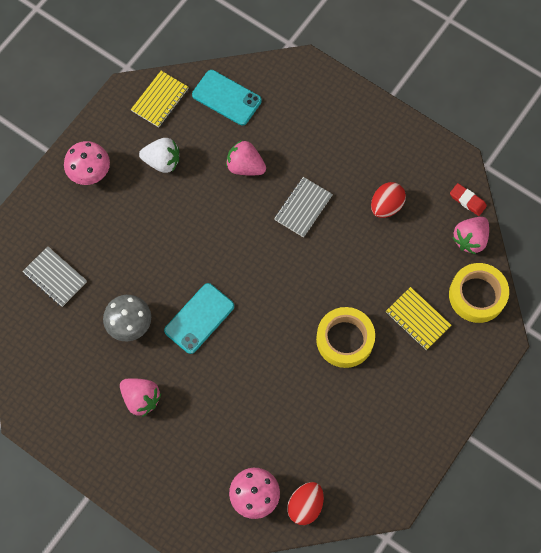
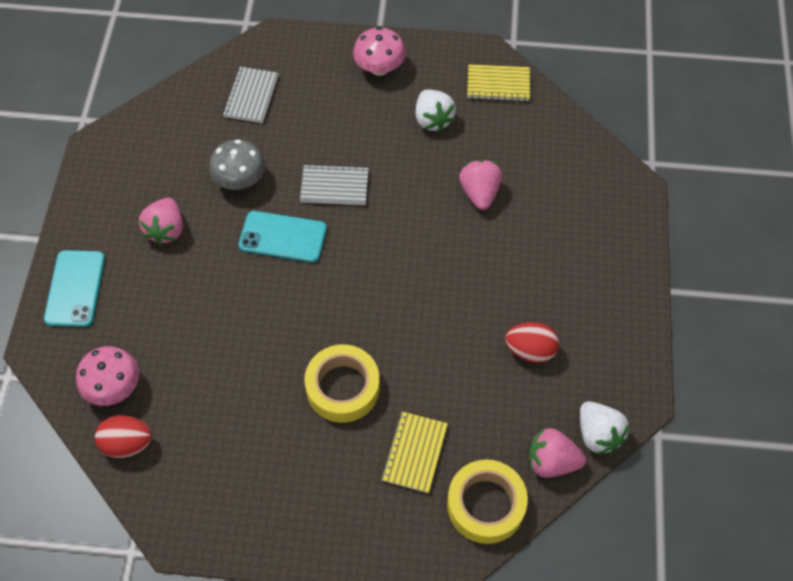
camera: 60 degrees right, 10 degrees down
(226, 98) = (544, 138): turquoise phone -> turquoise phone (75, 288)
(303, 207) = (470, 269): grey notebook -> grey notebook (334, 186)
(467, 201) = (598, 434): red eraser -> white strawberry

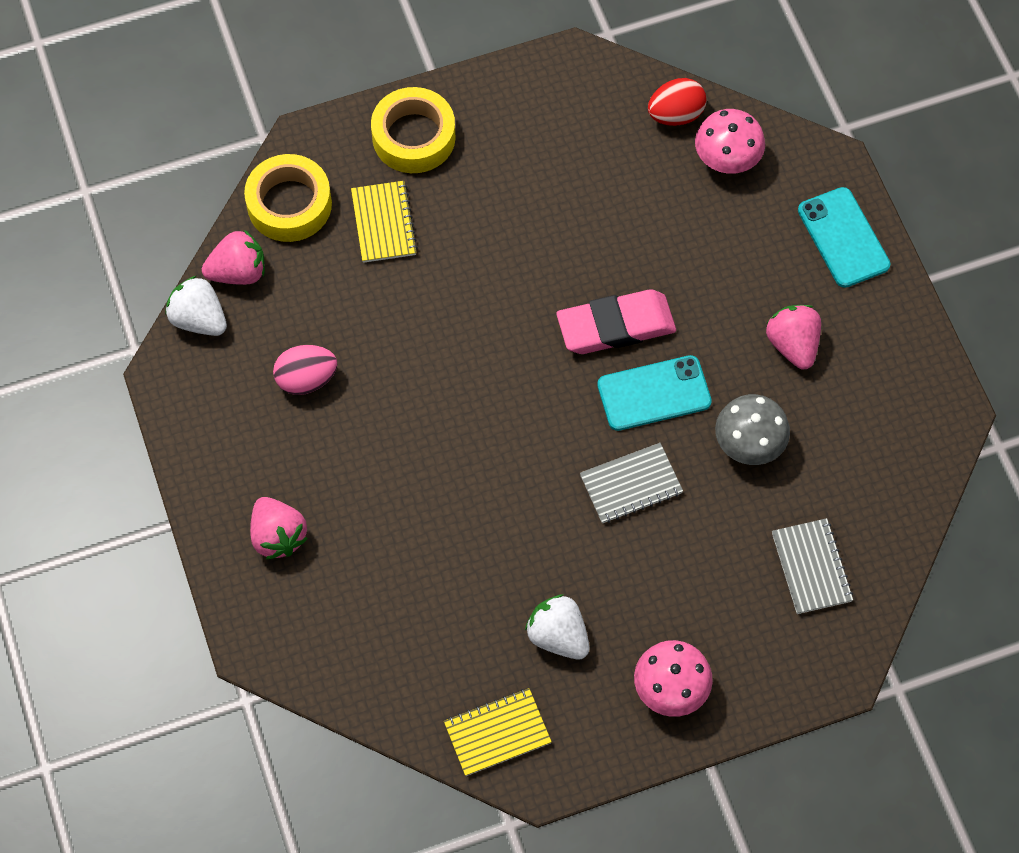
camera: 155 degrees right, 5 degrees up
(280, 294) = (616, 326): none -> pink eraser
(343, 388) = (491, 255): yellow tape -> yellow tape (414, 137)
(479, 193) = (449, 553): pink strawberry -> pink strawberry (278, 536)
(530, 350) = (306, 379): red egg -> pink egg

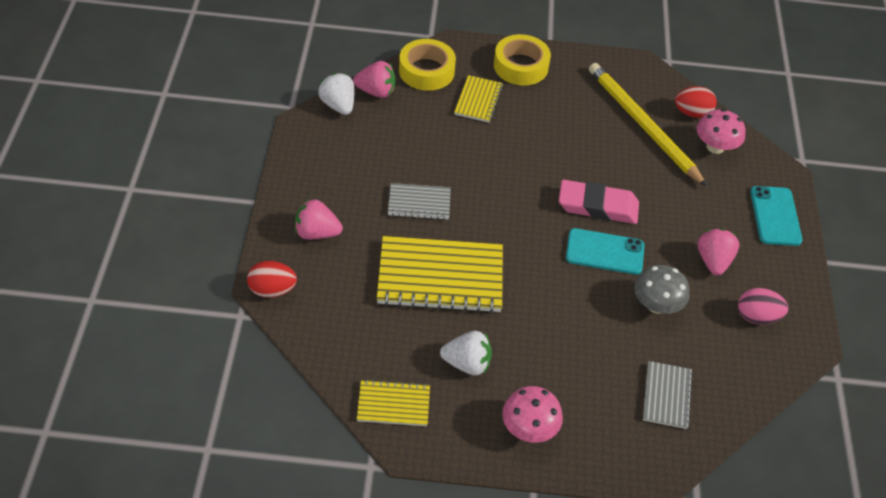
camera: 20 degrees right, 15 degrees down
(267, 646) = (272, 290): none -> red egg
(278, 536) = (317, 233): pink strawberry -> pink strawberry turned 105 degrees clockwise
(306, 379) = (384, 159): pink egg -> pink egg (757, 317)
(467, 528) = (440, 277): none -> yellow notebook
(558, 636) = (467, 363): white strawberry -> white strawberry turned 120 degrees clockwise
(619, 165) = (642, 125): none -> yellow pencil
(631, 484) = (563, 296): grey notebook -> grey notebook (419, 203)

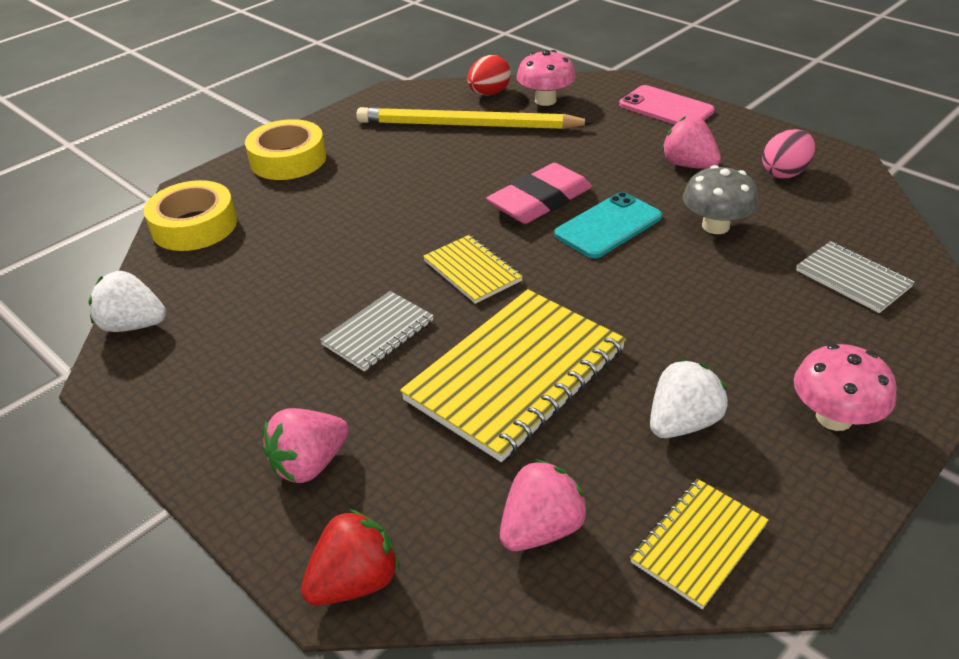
camera: 45 degrees left, 10 degrees down
(272, 290) = (355, 581): red egg -> red strawberry
(376, 91) = (163, 281): pink strawberry -> pink strawberry (541, 529)
(478, 100) = (291, 210): yellow notebook -> yellow notebook (472, 271)
(775, 216) = (666, 108): turquoise phone -> pink phone

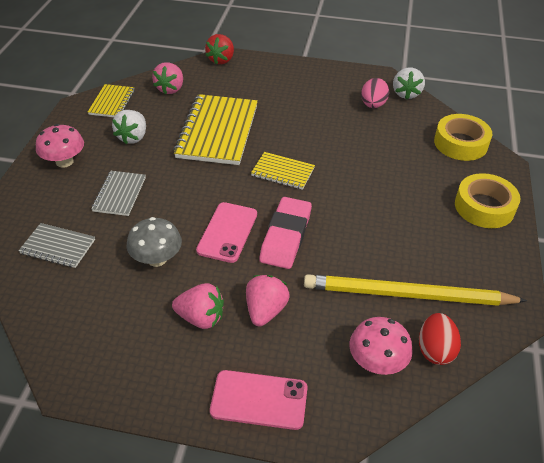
camera: 145 degrees right, 5 degrees up
(133, 325) = (406, 94): white strawberry -> white strawberry turned 120 degrees clockwise
(310, 464) = (269, 78): pink strawberry -> pink strawberry (265, 310)
(378, 333) = (296, 127): grey notebook -> grey notebook (119, 194)
(467, 125) = (407, 295): yellow pencil -> yellow pencil turned 150 degrees counterclockwise
(608, 226) = (227, 232): turquoise phone -> pink phone
(784, 173) = (119, 340): pink egg -> pink egg (373, 105)

